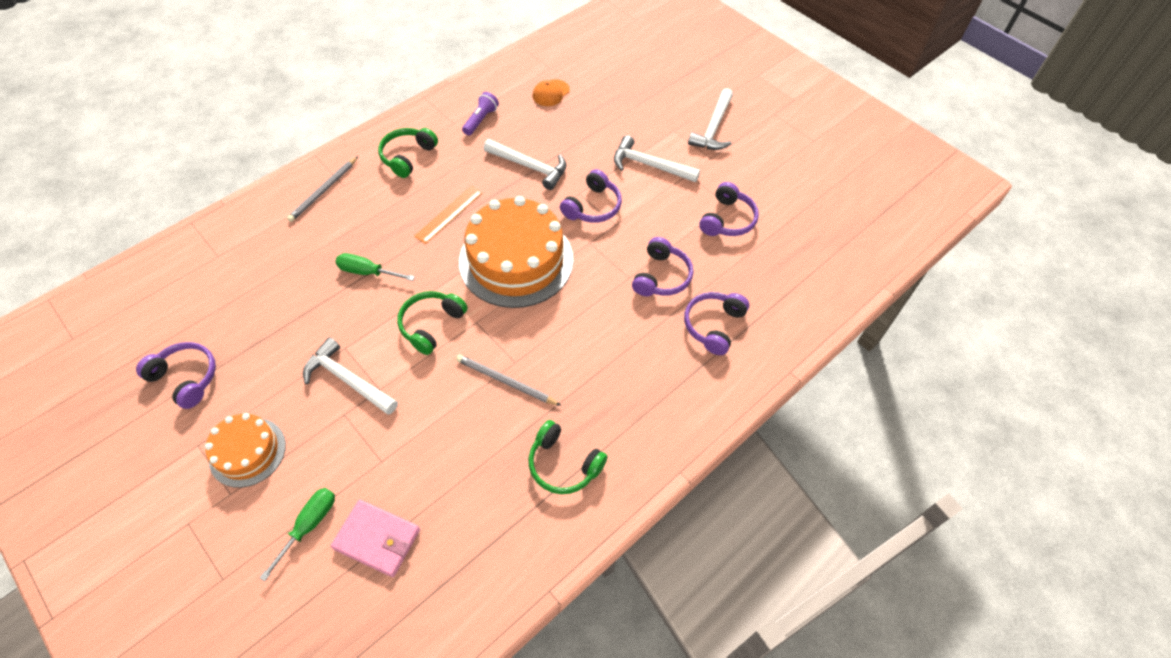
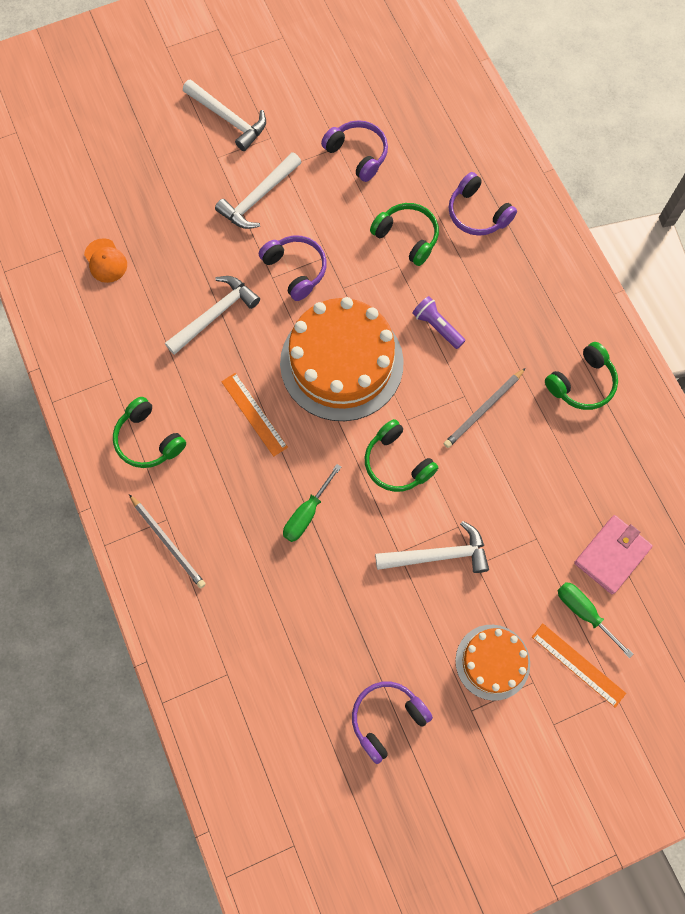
camera: 70 degrees left, 15 degrees up
(252, 532) = (578, 664): none -> orange ruler
(348, 380) = (438, 555): white hammer -> white hammer turned 150 degrees counterclockwise
(481, 120) = (119, 347): purple flashlight -> purple flashlight (437, 326)
(661, 276) = (407, 237): purple headphones -> green headphones

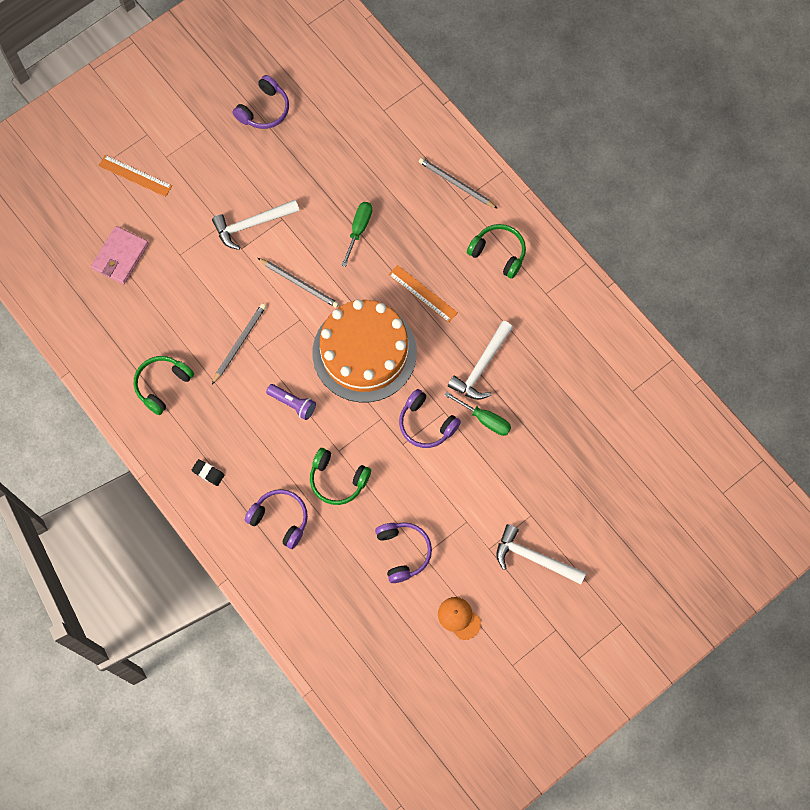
camera: 165 degrees right, 0 degrees up
(105, 261) = (591, 390): orange cap -> orange cap (459, 618)
(258, 198) = (480, 484): white hammer -> none
(358, 154) = (403, 552): purple headphones -> purple headphones turned 135 degrees counterclockwise
(396, 463) = (299, 284): green headphones -> grey pencil
(492, 662) = (197, 163): orange cake -> none
(545, 277) = (208, 473): none -> black eraser
(584, 613) = (135, 211): green screwdriver -> green screwdriver (484, 419)

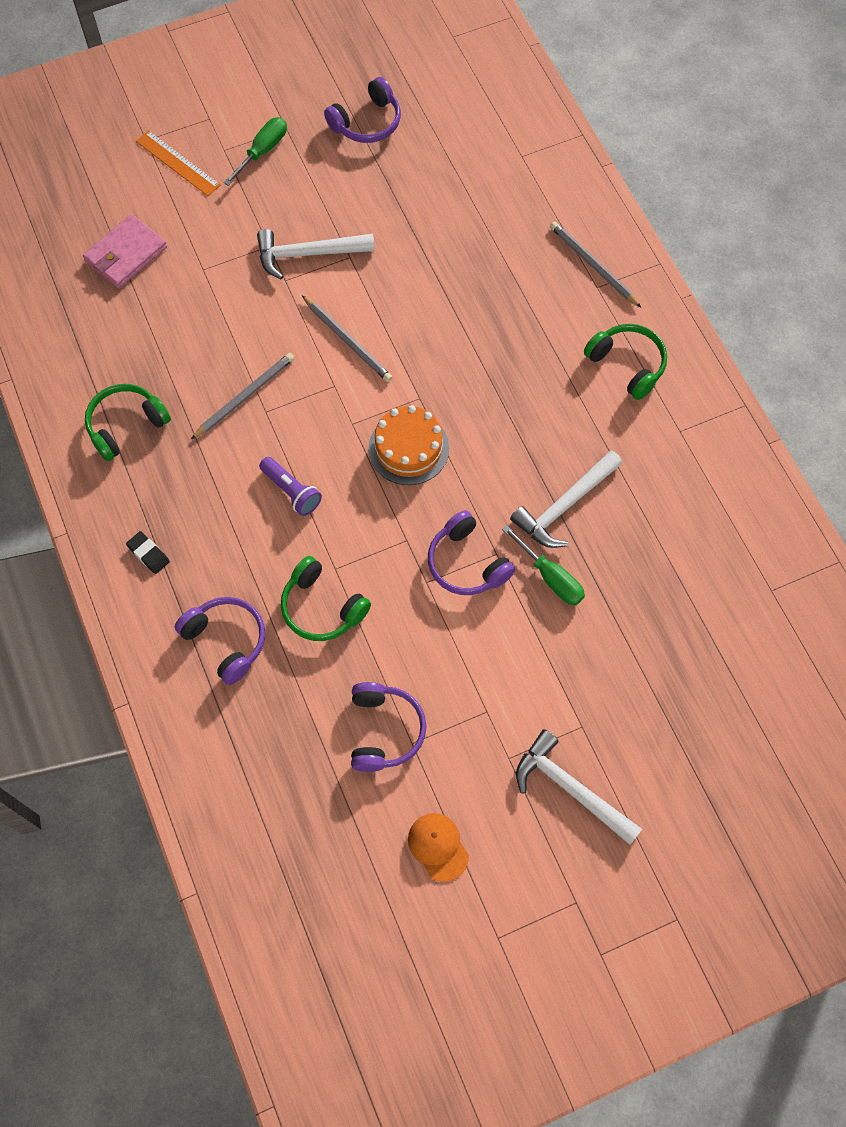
camera: 15 degrees right, 5 degrees down
(358, 230) = (446, 292): green screwdriver -> green screwdriver (262, 151)
(364, 352) = (408, 448): orange cake -> orange cake, size x0.55
(422, 293) = (509, 392): orange ruler -> none

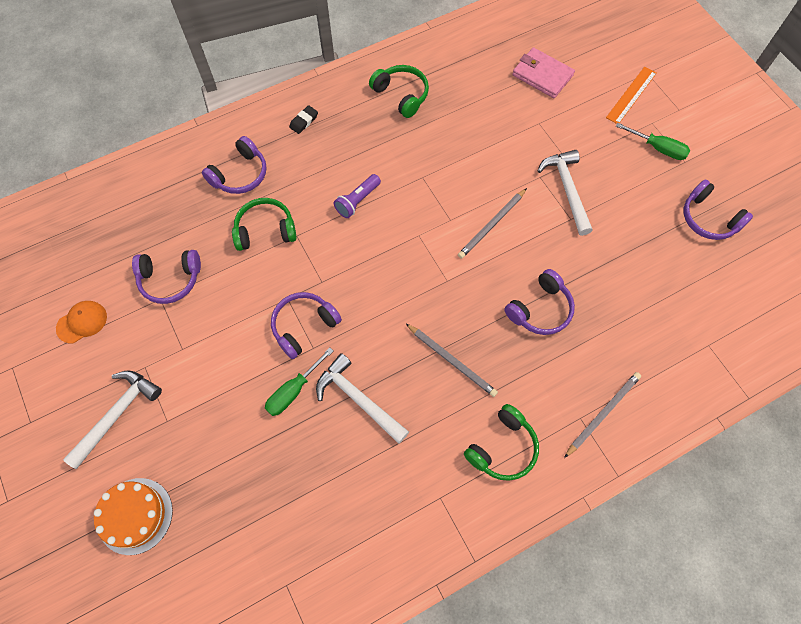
camera: 85 degrees right, 0 degrees up
(245, 396) = (433, 162): grey pencil -> grey pencil (452, 361)
(322, 608) = (265, 230): green headphones -> green headphones turned 45 degrees clockwise
(408, 448) = (400, 276): orange cake -> orange cake (135, 515)
(466, 305) = (540, 309): none -> purple headphones

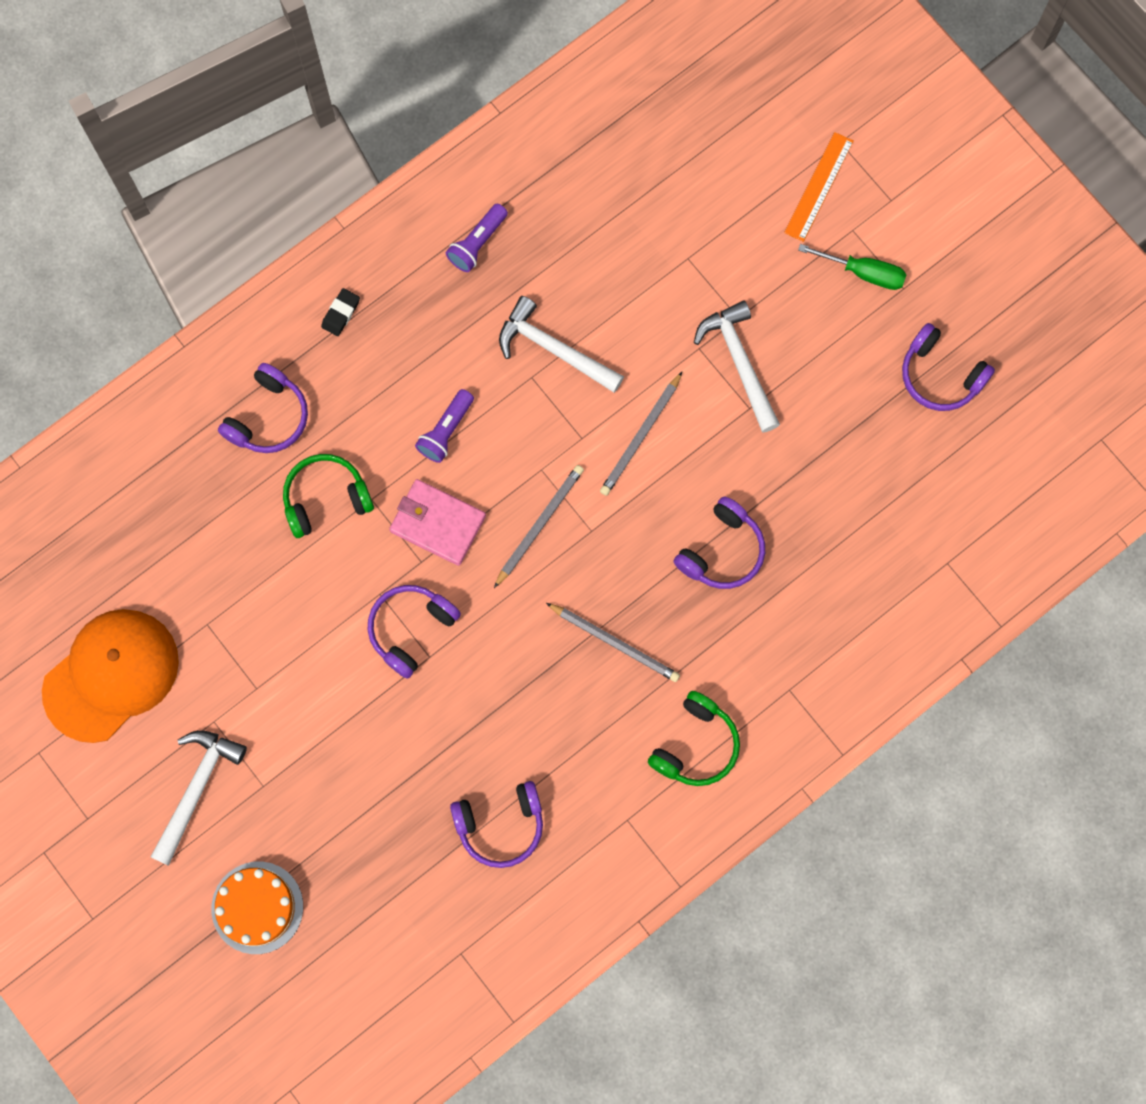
camera: 10 degrees left, 10 degrees up
(82, 322) = (111, 675): orange cap -> orange cap, size x2.11
(170, 280) = (213, 594): purple headphones -> purple headphones (500, 825)
(294, 390) = (417, 718): green screwdriver -> none
(358, 399) = (503, 715): white hammer -> white hammer (553, 349)
(401, 95) = (477, 243): green headphones -> purple flashlight
(542, 75) = (683, 173): pink wallet -> pink wallet (437, 523)
(603, 413) = (817, 679): grey pencil -> grey pencil (539, 525)

